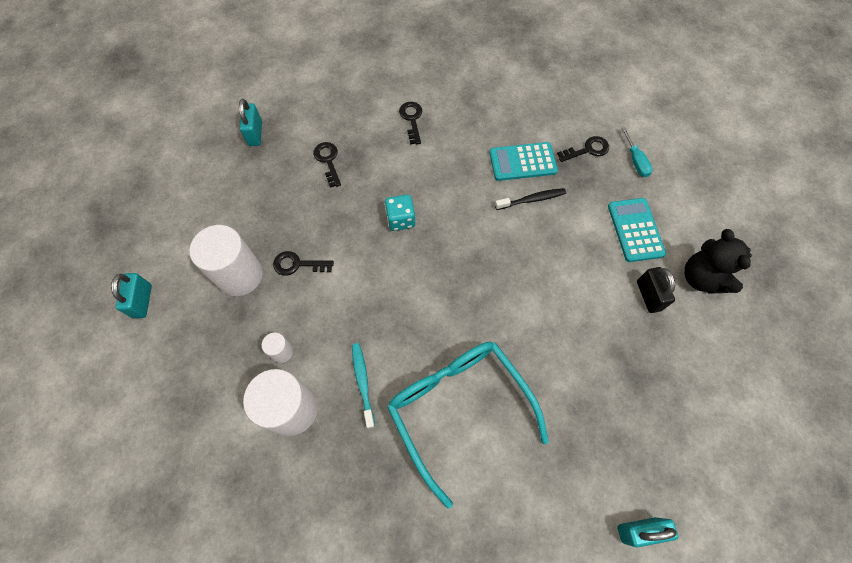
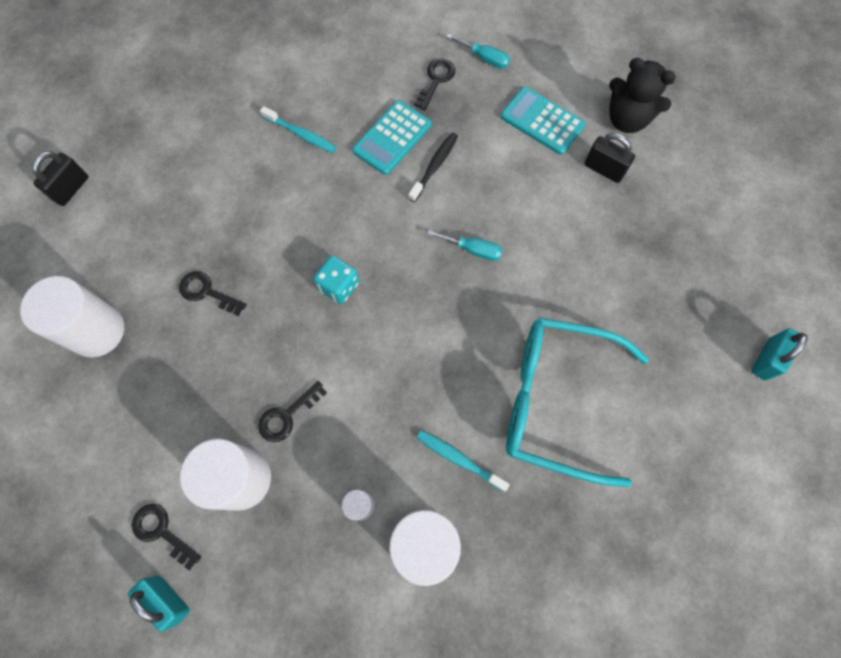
camera: 45 degrees left, 5 degrees up
(255, 134) = (97, 331): turquoise padlock -> white cylinder
(319, 51) = (71, 188): none -> black padlock
(412, 119) = (247, 181): black key -> black key (161, 531)
(469, 117) = (301, 134): none -> turquoise toothbrush
(503, 269) = (473, 250): none -> turquoise screwdriver

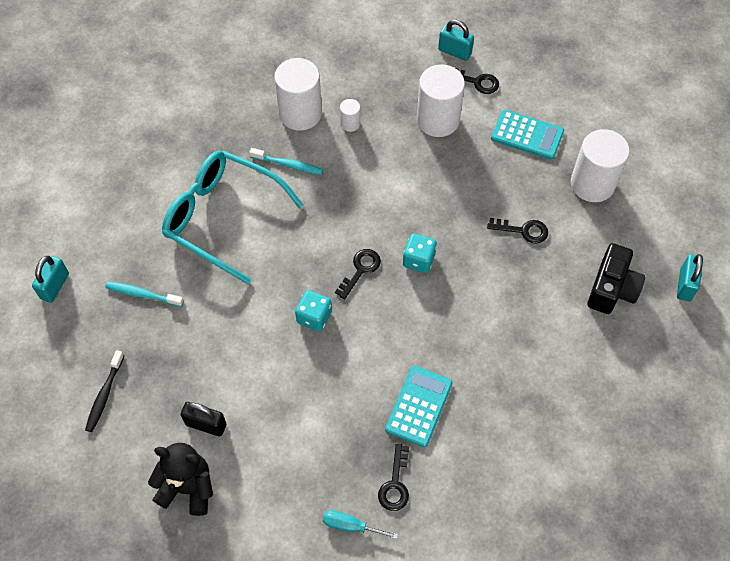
camera: 165 degrees right, 10 degrees down
(71, 188) = (685, 285): black padlock -> turquoise padlock
(148, 203) = (612, 289): none -> black camera
(287, 416) = (422, 163): black key -> black key (360, 270)
(301, 134) = (507, 388): turquoise toothbrush -> turquoise toothbrush (142, 294)
(434, 166) = (369, 387): black toothbrush -> black toothbrush (104, 395)
(473, 250) = (314, 317): turquoise screwdriver -> turquoise dice
(542, 121) = (275, 463): turquoise calculator -> turquoise calculator (527, 135)
(556, 401) = (222, 218): turquoise glasses -> turquoise glasses turned 150 degrees counterclockwise

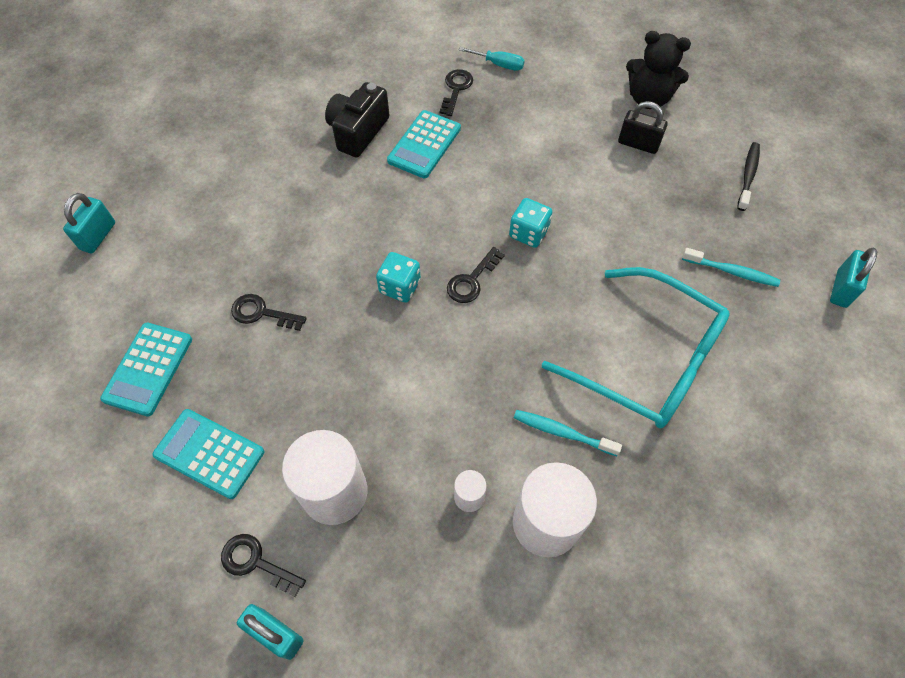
camera: 175 degrees left, 0 degrees up
(592, 184) = (148, 369): white cylinder -> turquoise calculator
(612, 289) = (183, 238): black camera -> black camera (358, 131)

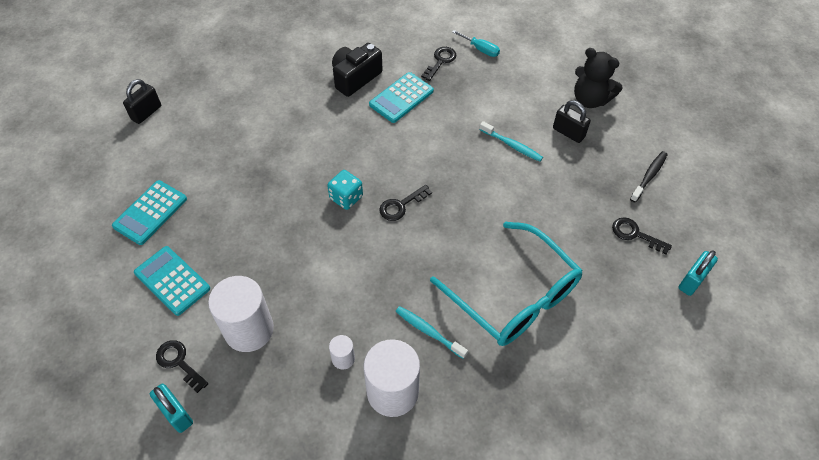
camera: 15 degrees right, 5 degrees down
(98, 236) = (146, 113): turquoise padlock -> black padlock
(261, 313) = (241, 193): black key -> black key (635, 234)
(528, 233) = (457, 181): turquoise dice -> none
(732, 272) = (606, 246): turquoise toothbrush -> turquoise toothbrush (512, 145)

